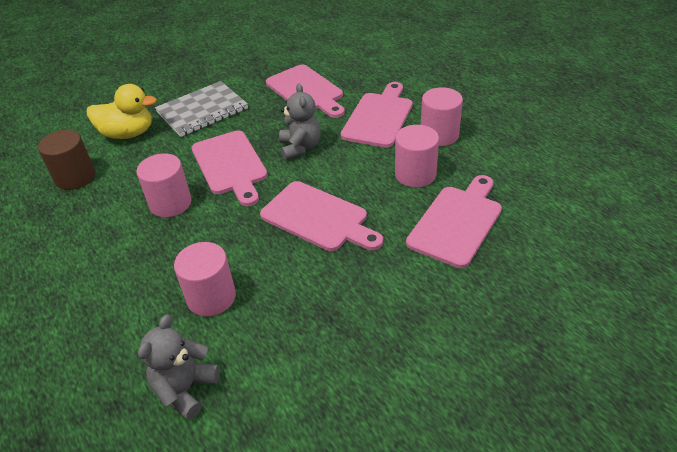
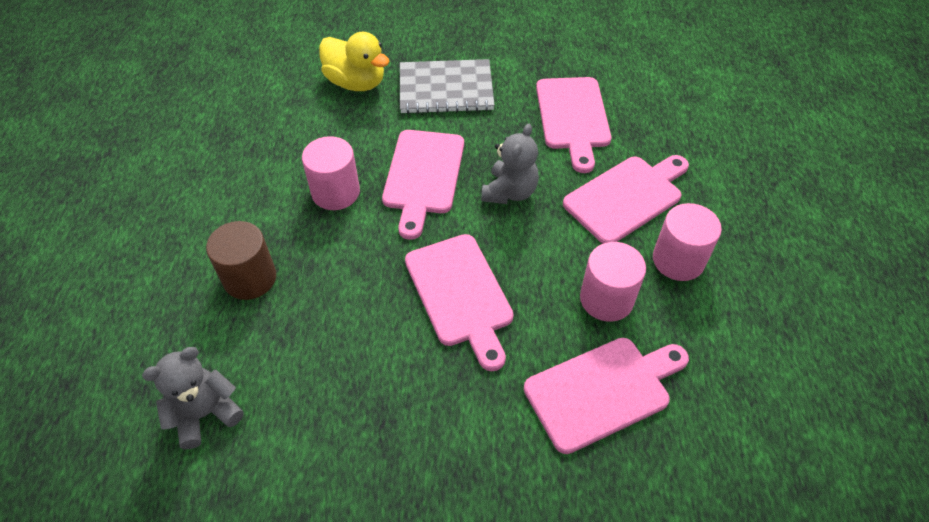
camera: 30 degrees right, 10 degrees up
(75, 177) = (275, 112): brown cylinder -> brown cylinder (250, 278)
(211, 297) = (295, 327): pink cylinder -> none

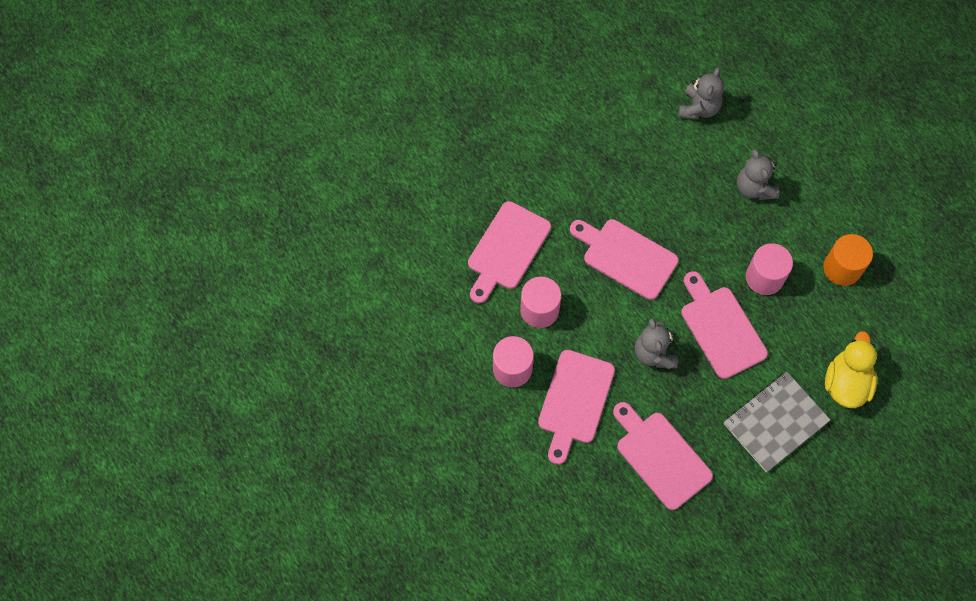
camera: 145 degrees right, 15 degrees up
(250, 278) = (754, 188): brown cylinder -> grey teddy bear
(256, 158) = (842, 268): none -> orange cylinder
(356, 82) = (846, 383): yellow duck -> yellow duck turned 105 degrees clockwise

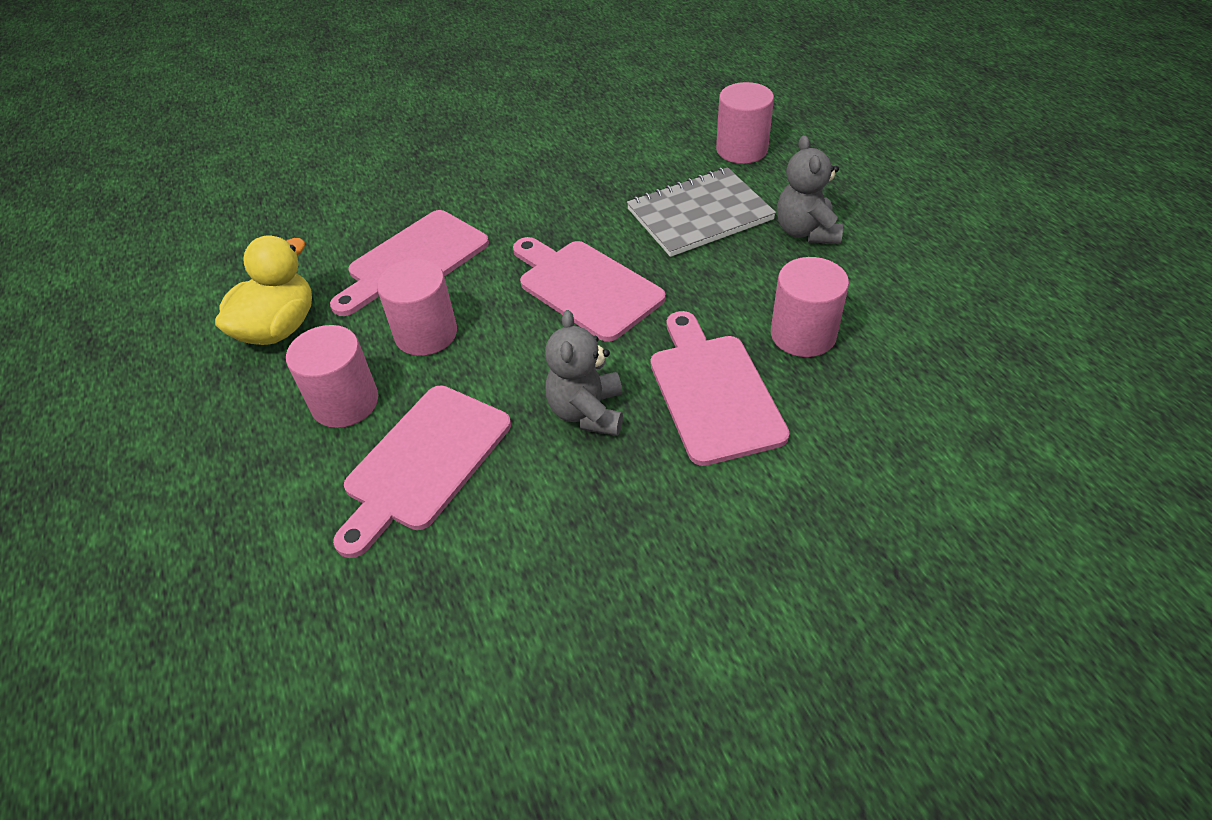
camera: 15 degrees right, 20 degrees down
(660, 456) = (543, 575): pink cutting board -> none
(698, 108) = (741, 149): grey teddy bear -> pink cylinder
(775, 422) = (785, 551): grey notebook -> grey notebook (699, 215)
(842, 268) = (940, 337): orange cylinder -> none
(846, 383) = (937, 504): yellow duck -> yellow duck (279, 328)

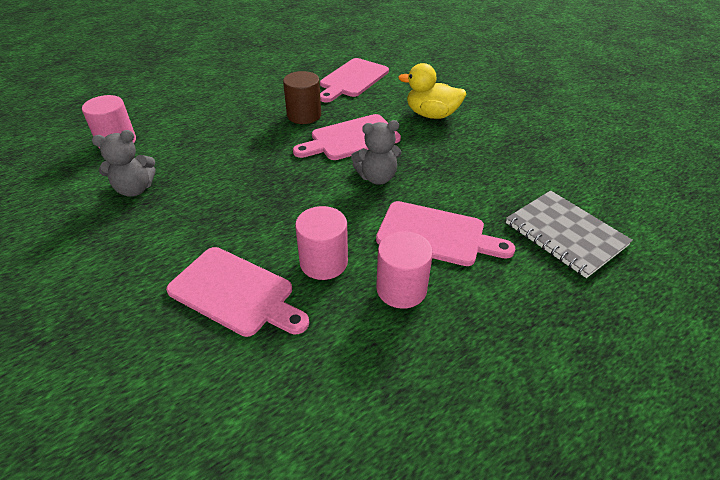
camera: 105 degrees left, 5 degrees down
(279, 328) = (330, 365): yellow duck -> yellow duck (431, 115)
(586, 287) = (267, 192): pink cutting board -> pink cutting board (352, 79)
(699, 215) = (192, 153): grey notebook -> grey notebook (565, 234)
(803, 334) = (304, 115): pink cylinder -> brown cylinder
(806, 231) = (215, 116): grey teddy bear -> grey teddy bear (135, 189)

